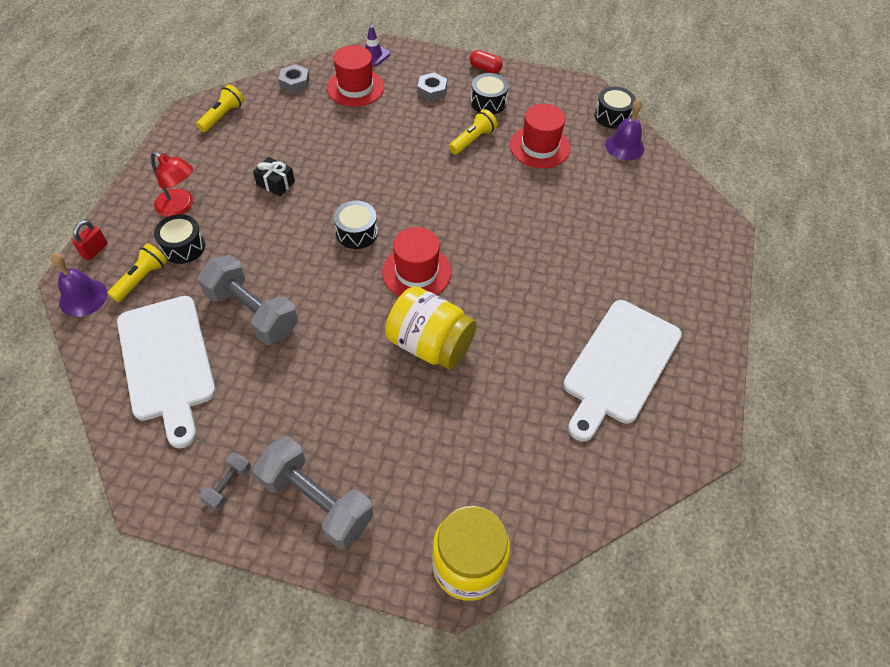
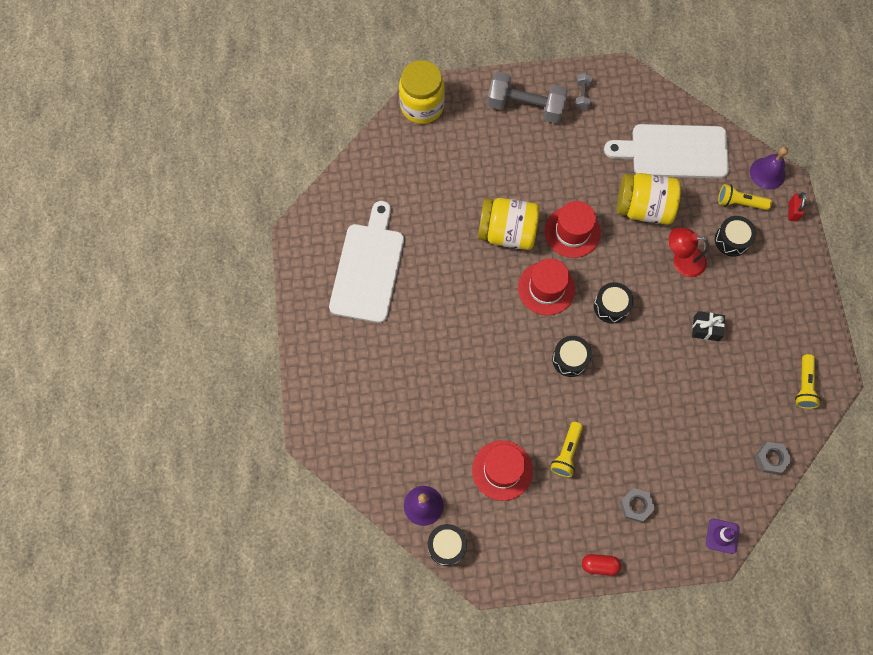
camera: 160 degrees right, 15 degrees up
(142, 279) = (740, 202): yellow flashlight -> yellow flashlight turned 90 degrees clockwise
(167, 362) = (674, 151): white cutting board -> white cutting board turned 45 degrees counterclockwise
(180, 207) = (762, 274): red lamp -> red lamp (682, 261)
(252, 312) = (644, 208): grey dumbbell -> yellow jar
(355, 87) = (711, 477): red hat -> red hat (572, 232)
(488, 102) = (574, 513): black drum -> black drum (570, 359)

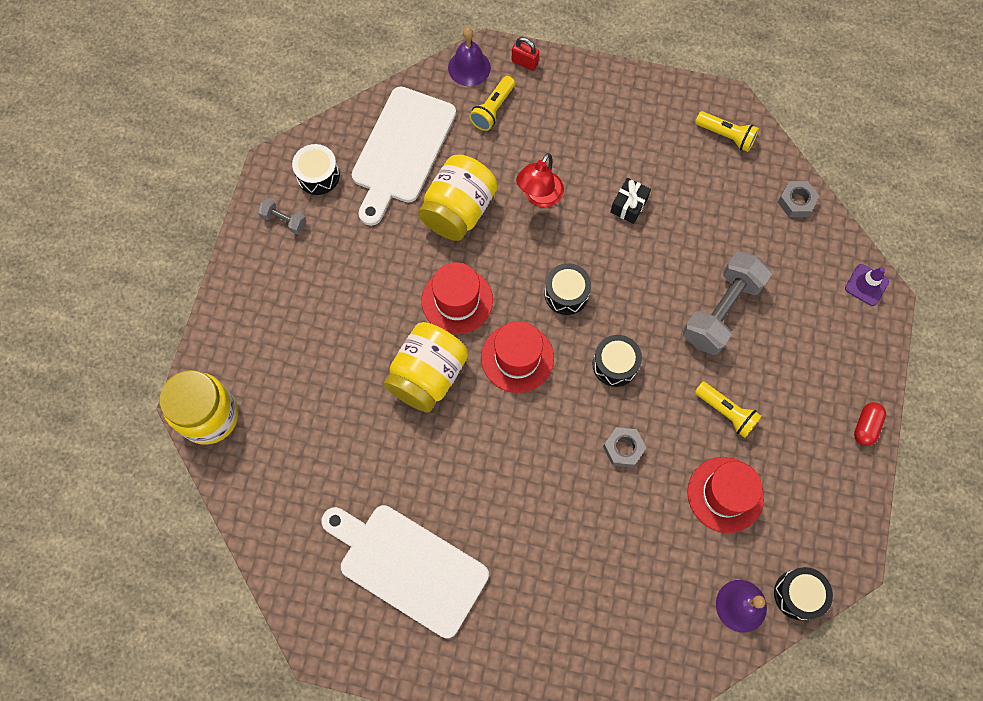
camera: 70 degrees left, 0 degrees up
(525, 106) = (269, 290): grey dumbbell -> grey dumbbell (721, 311)
(636, 505) = (809, 360): grey nut -> grey nut (623, 448)
(732, 240) = (534, 136): black drum -> black drum (318, 175)

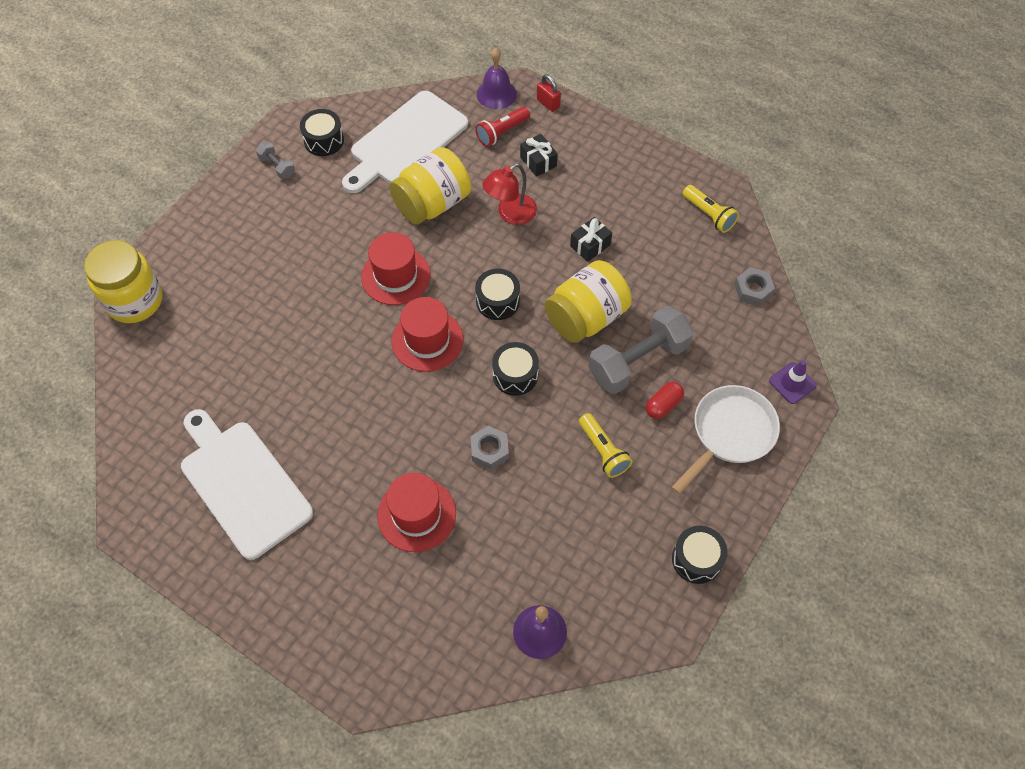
camera: 20 degrees right, 10 degrees down
(428, 375) = (339, 329): yellow jar -> yellow jar (586, 317)
(493, 109) = (502, 132): yellow flashlight -> red flashlight
(542, 130) = (538, 161): none -> black gift
(725, 494) = (569, 524): red hat -> red hat (416, 514)
(798, 594) = (602, 642): black drum -> black drum (696, 559)
(831, 354) = (730, 433): none -> white pan
(865, 426) = (737, 510): red capsule -> red capsule (663, 405)

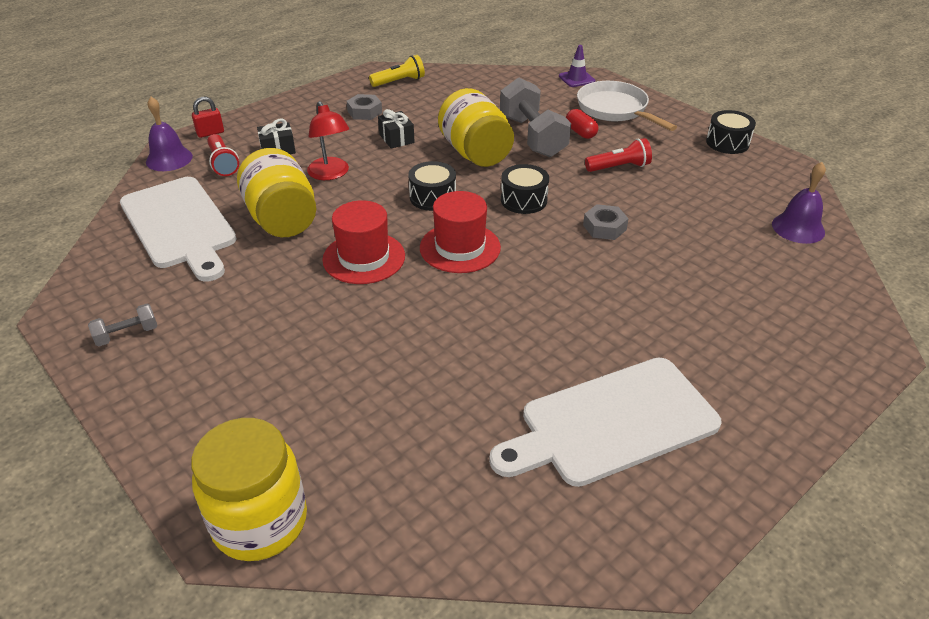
camera: 75 degrees left, 20 degrees down
(324, 140) = (120, 288): black drum -> none
(416, 514) = (671, 284): red hat -> none
(603, 451) = (619, 167): yellow flashlight -> red flashlight
(753, 289) = (484, 78): grey nut -> grey nut (364, 112)

